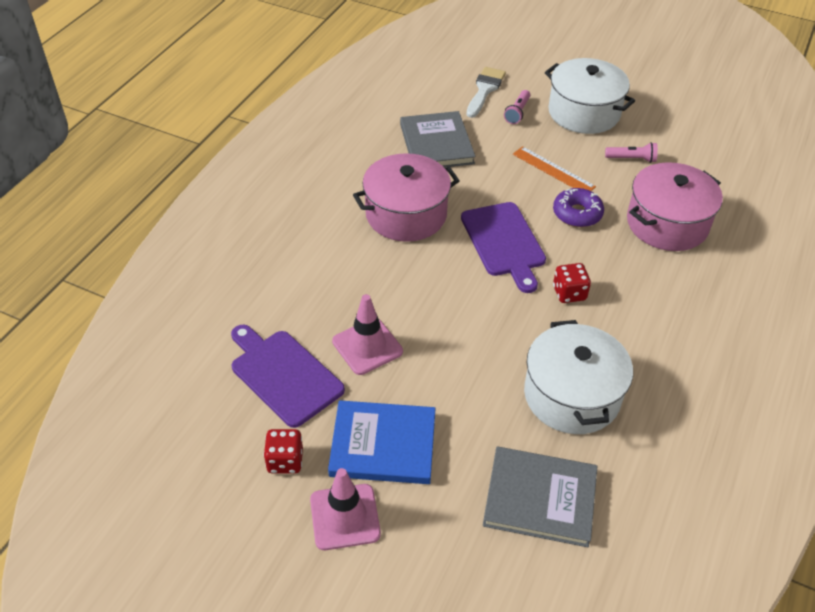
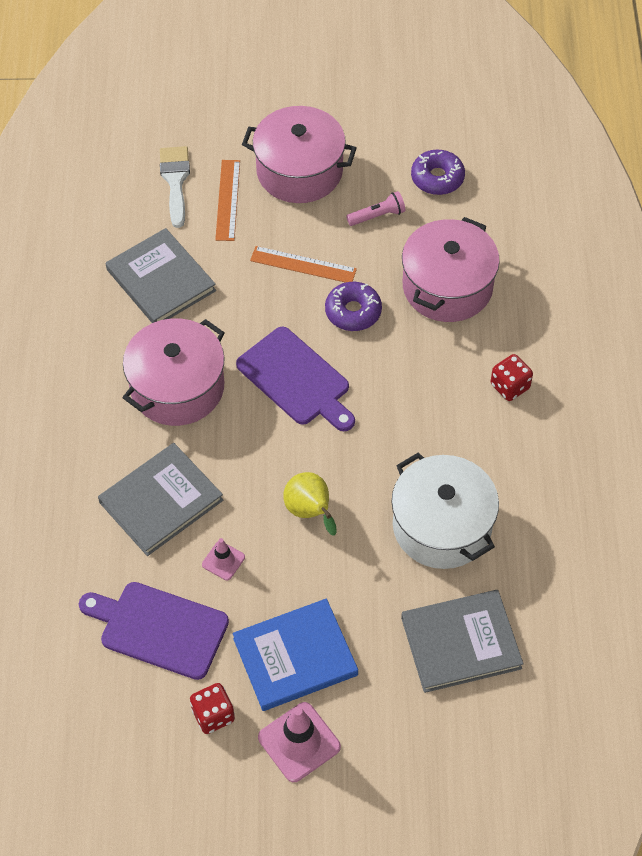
camera: 25 degrees left, 10 degrees up
(344, 285) = (161, 501): none -> grey book
(367, 346) = (223, 561): pink traffic cone -> pink traffic cone, size x0.56
(461, 339) = (310, 512): none -> yellow pear
(517, 112) = (227, 200): pink flashlight -> orange ruler
(569, 293) = (388, 413): red dice -> red dice (510, 386)
(584, 112) = (299, 171): white pot -> pink pot
(695, 150) = (437, 178): none -> purple donut

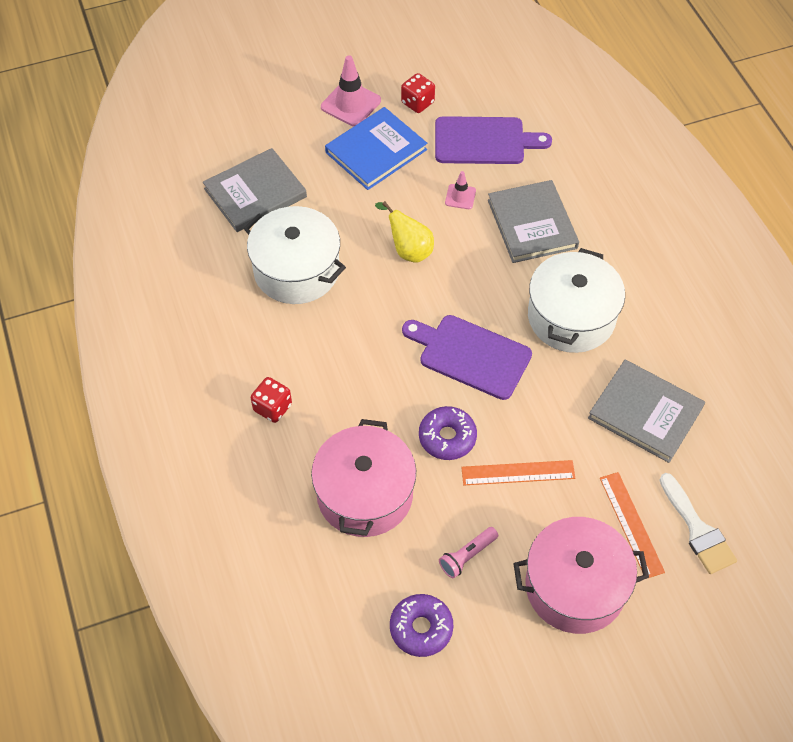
camera: 160 degrees right, 0 degrees up
(161, 501) = (532, 224): grey book -> grey book turned 45 degrees counterclockwise
(177, 387) = (571, 317): pink pot -> white pot

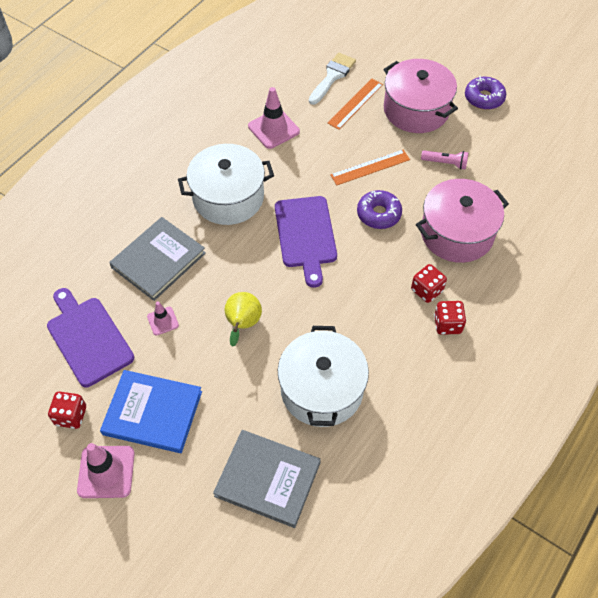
camera: 125 degrees left, 0 degrees up
(322, 416) = (426, 290): none -> red dice
(421, 628) = (506, 161): purple donut -> purple donut (484, 98)
(518, 472) = (370, 167): orange ruler -> orange ruler turned 75 degrees counterclockwise
(645, 413) = (273, 129): grey book -> pink traffic cone

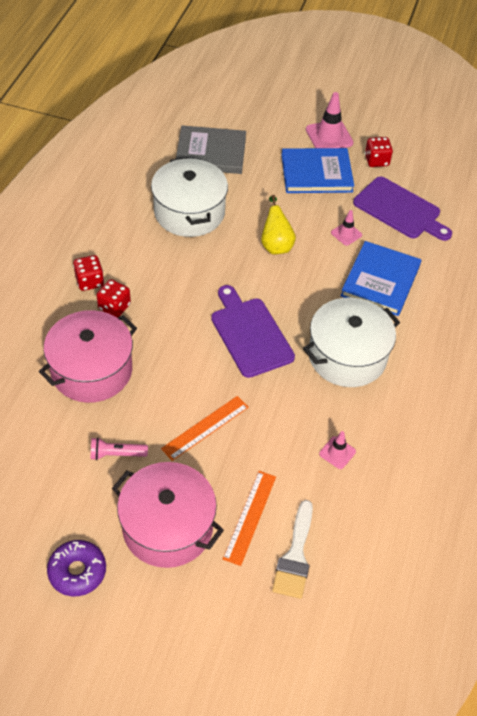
camera: 160 degrees right, 5 degrees down
(158, 260) = (380, 281): grey book -> blue book
(273, 129) = (337, 453): pink traffic cone -> pink traffic cone, size x0.56
(378, 214) = (180, 373): purple donut -> none

